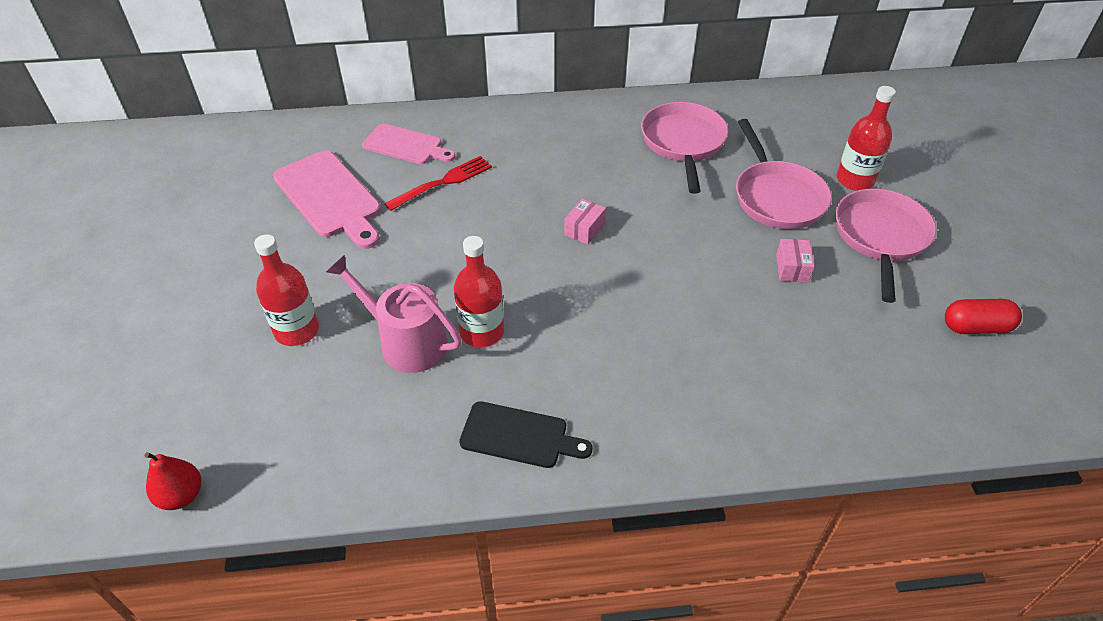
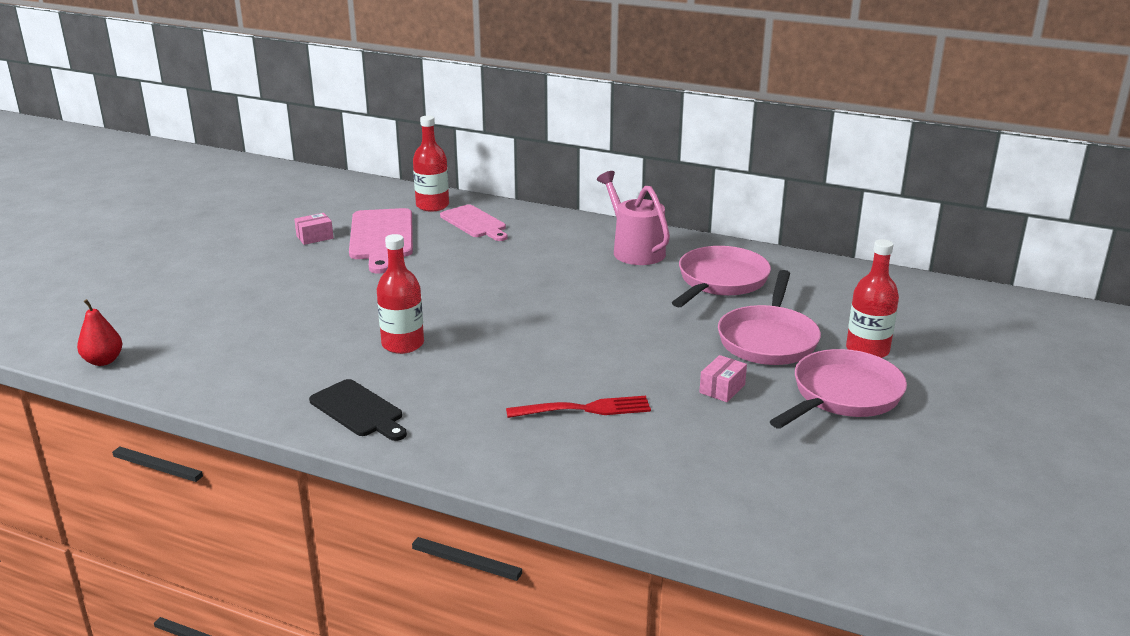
camera: 30 degrees right, 20 degrees down
(297, 330) = (272, 302): red bottle -> red bottle (432, 205)
(406, 342) = (340, 332): pink watering can -> pink watering can (635, 250)
(442, 183) = (477, 252): red fork -> red fork (583, 409)
(584, 229) = (560, 310): pink box -> pink box (315, 237)
(976, 327) = (866, 485): red capsule -> none

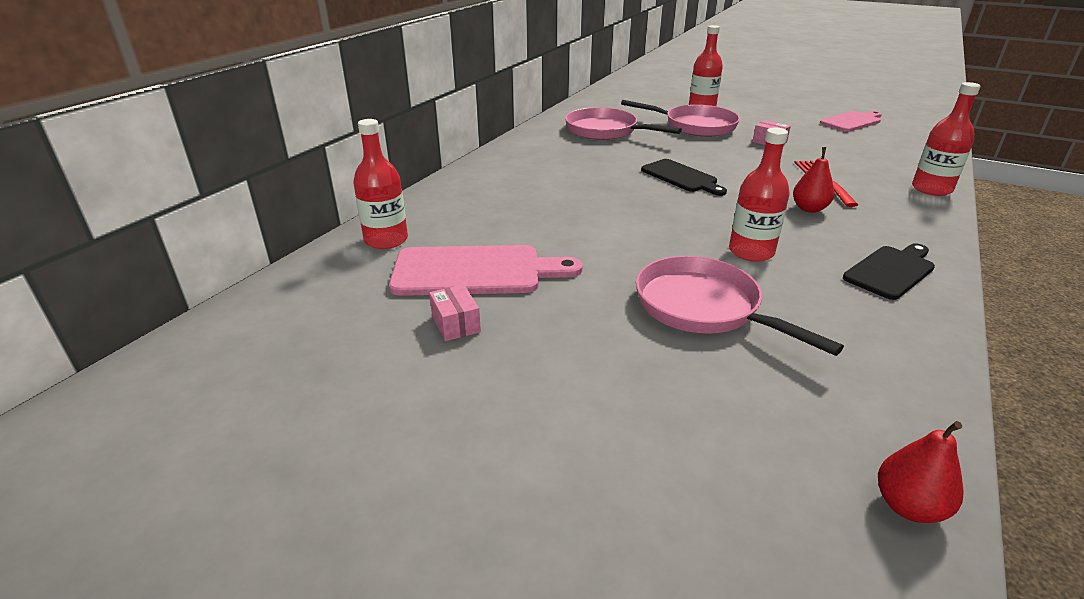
camera: 85 degrees left, 5 degrees up
(475, 223) = (453, 216): pink cutting board -> pink cutting board (852, 121)
(499, 387) = (809, 209): none -> red pear
(570, 488) = (931, 189): none -> red bottle
(578, 321) = (681, 177): none -> black cutting board
(635, 250) = (543, 152): pink watering can -> none
(843, 395) = (761, 117): pink pan -> pink pan (703, 307)

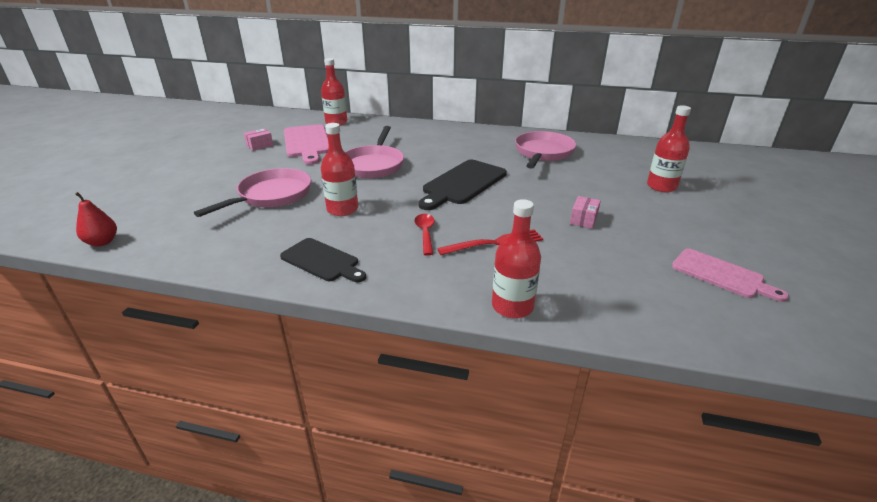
camera: 75 degrees right, 0 degrees up
(681, 177) = (462, 184): black cutting board -> black cutting board, size x1.52
(695, 126) = (594, 185): pink pan -> pink pan (373, 165)
(809, 209) = (425, 233): red pear -> red spoon

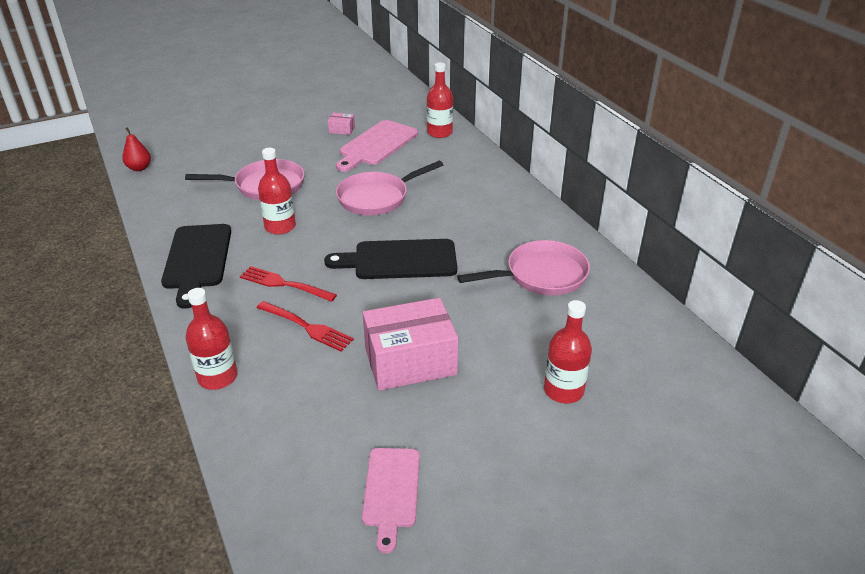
camera: 50 degrees right, 5 degrees up
(322, 261) = (197, 260): black cutting board -> black cutting board, size x1.52
(425, 233) = (285, 284): red spoon -> red fork
(583, 219) = (410, 361): pink box -> pink box, size x2.37

